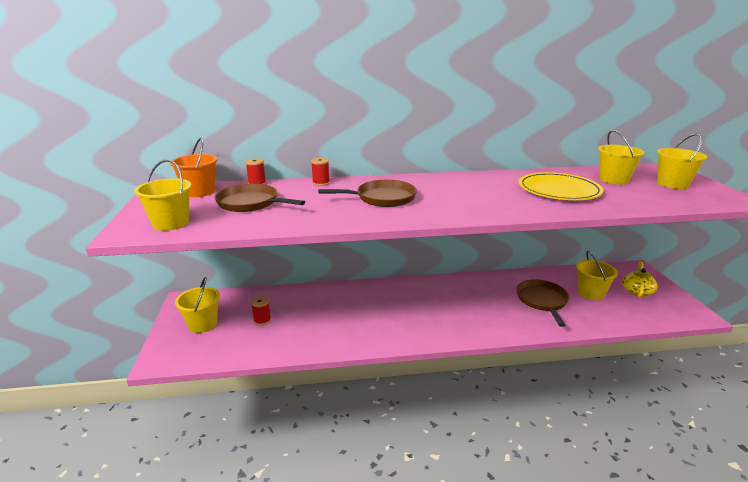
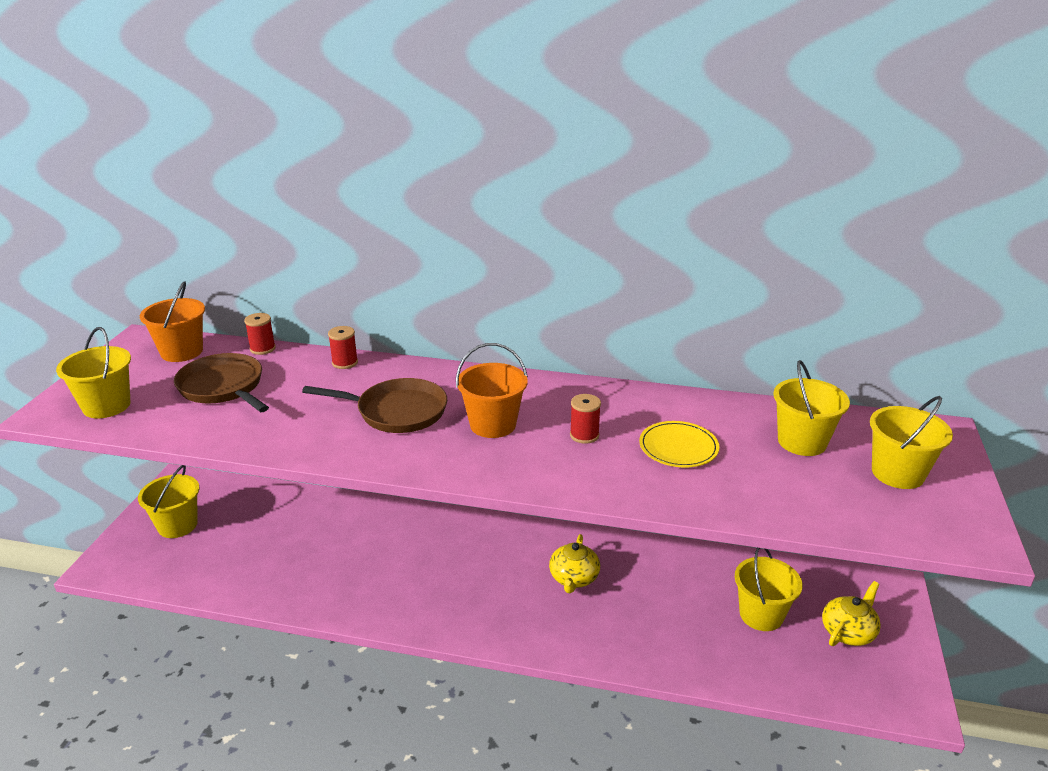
camera: 20 degrees right, 5 degrees up
(262, 320) = (250, 538): red spool -> red spool (584, 435)
(447, 195) = (493, 424): none -> orange bucket
(481, 298) = (574, 578): none -> yellow teapot
(542, 301) = (666, 608): brown pan -> none
(558, 190) = (678, 447): yellow plate -> yellow plate, size x0.60

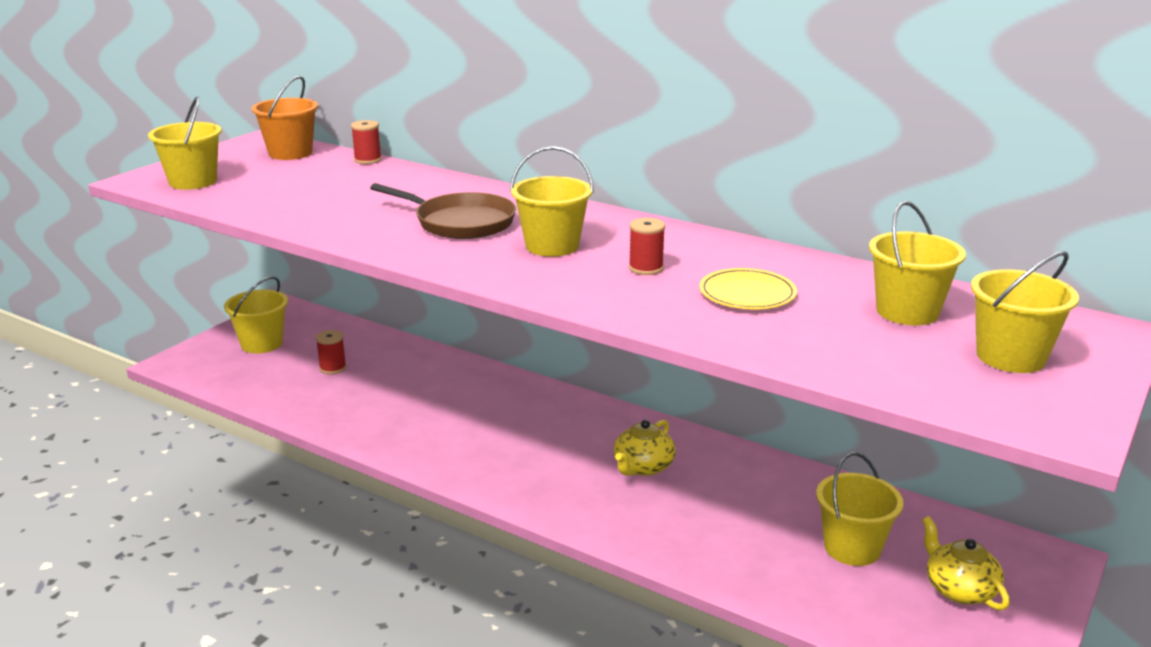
camera: 20 degrees right, 5 degrees down
(223, 387) = (307, 183): brown pan -> none
(345, 363) = (439, 180): red spool -> red spool (333, 368)
(493, 424) = (552, 246): orange bucket -> yellow bucket
(848, 631) = (959, 589): yellow teapot -> yellow teapot turned 90 degrees counterclockwise

